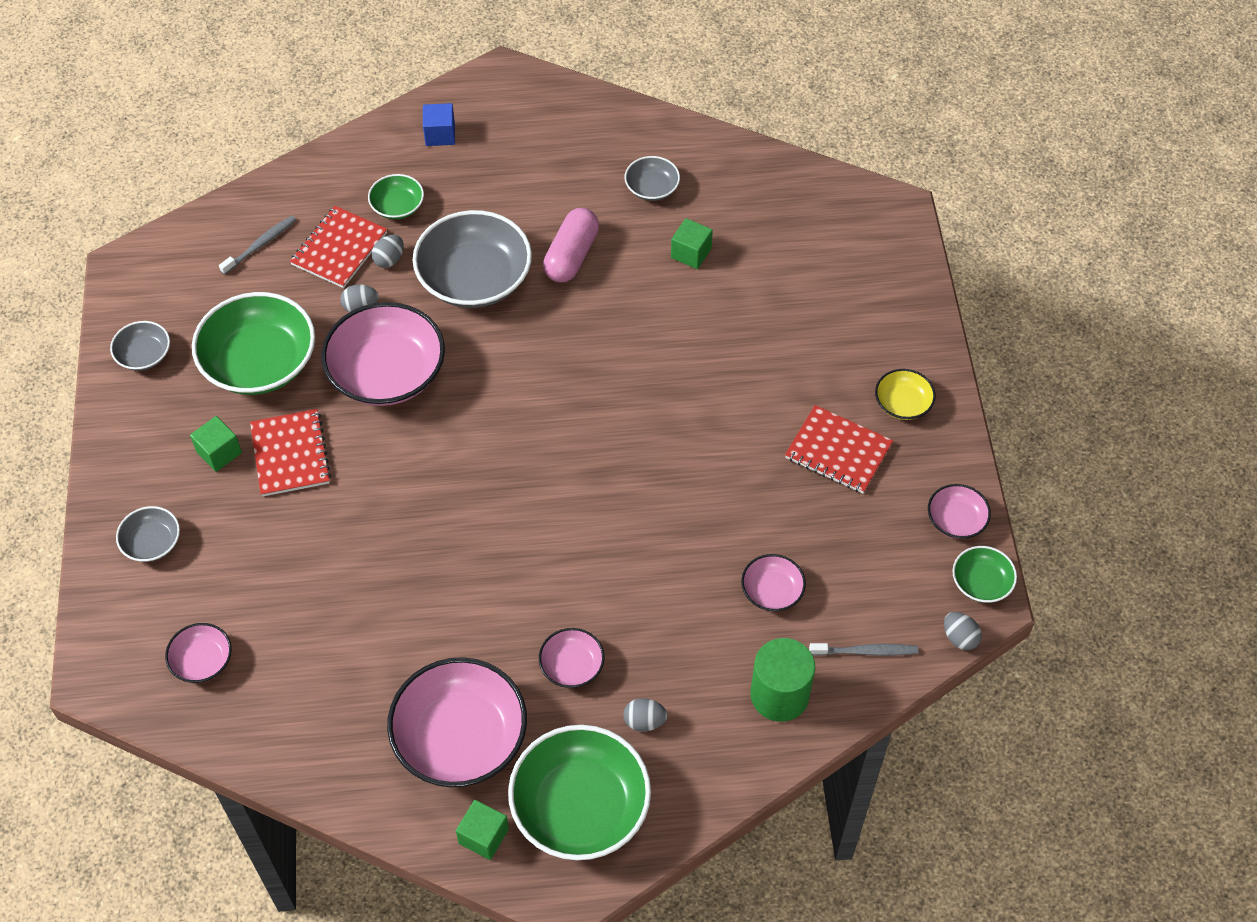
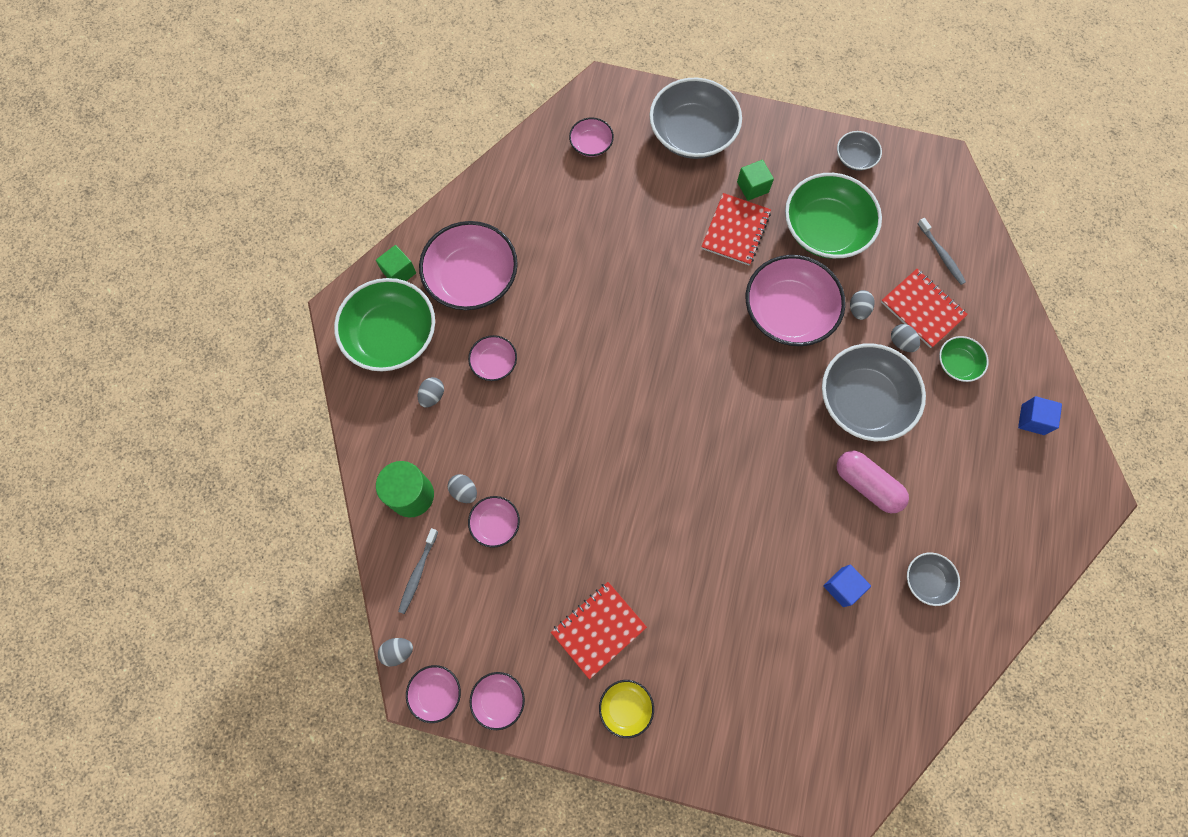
camera: 110 degrees right, 15 degrees up
(152, 542) = (692, 133): grey bowl -> grey bowl, size x2.05
(290, 454) = (735, 230): red notebook -> red notebook turned 75 degrees counterclockwise
(691, 253) = (842, 587): green cube -> blue cube
(749, 638) = (464, 491): none -> grey egg
(981, 582) = (436, 693): green bowl -> pink bowl

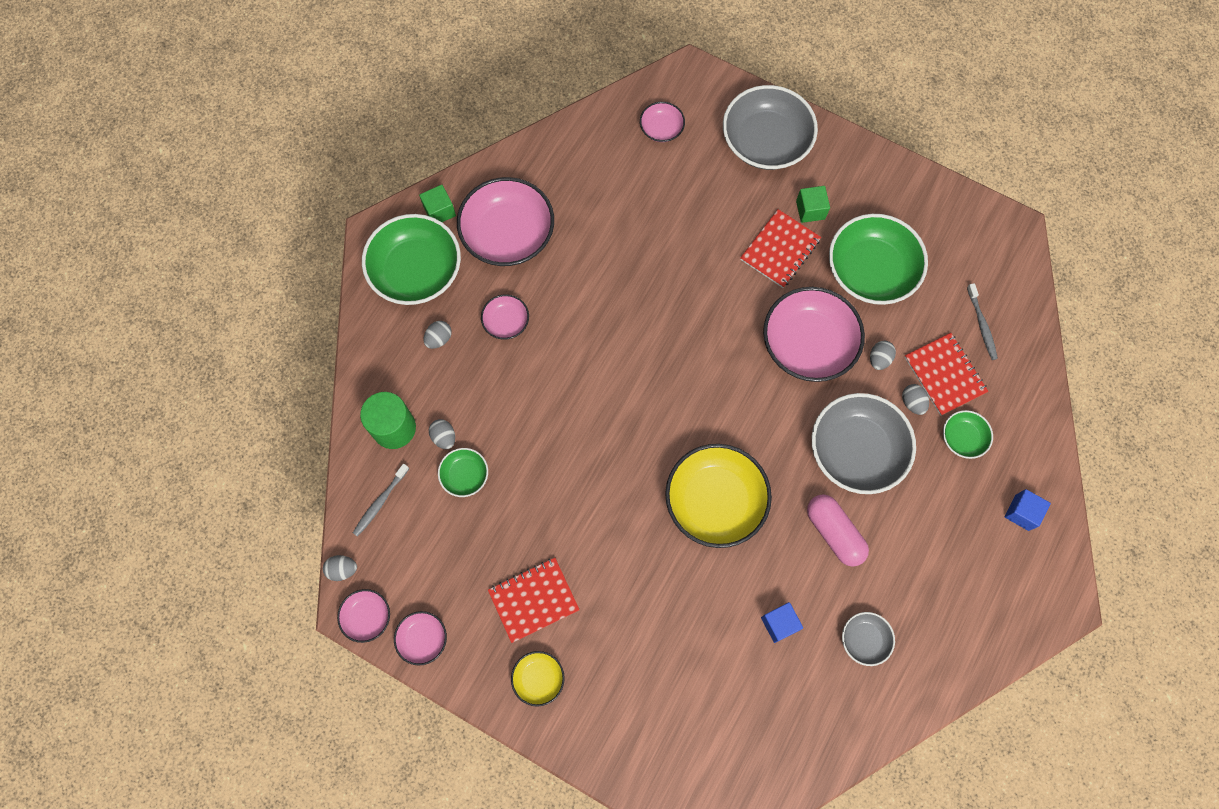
camera: 15 degrees right, 0 degrees up
(495, 524) = (465, 475): pink bowl -> green bowl
(746, 484) = (715, 501): none -> yellow bowl
(855, 158) = (924, 205): grey bowl -> none

